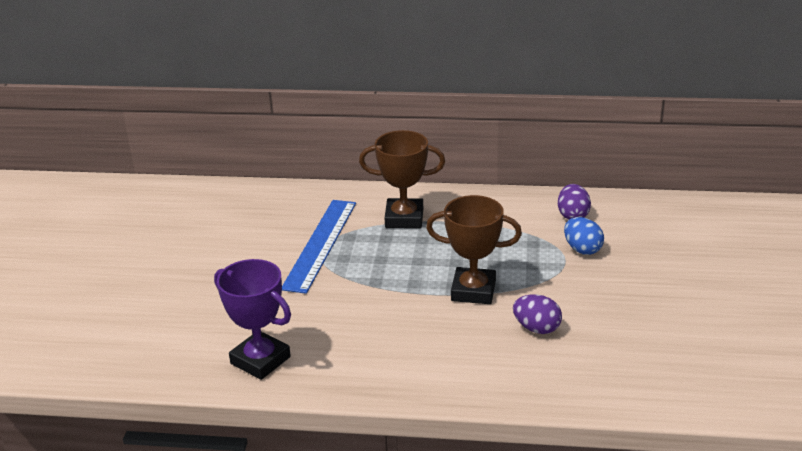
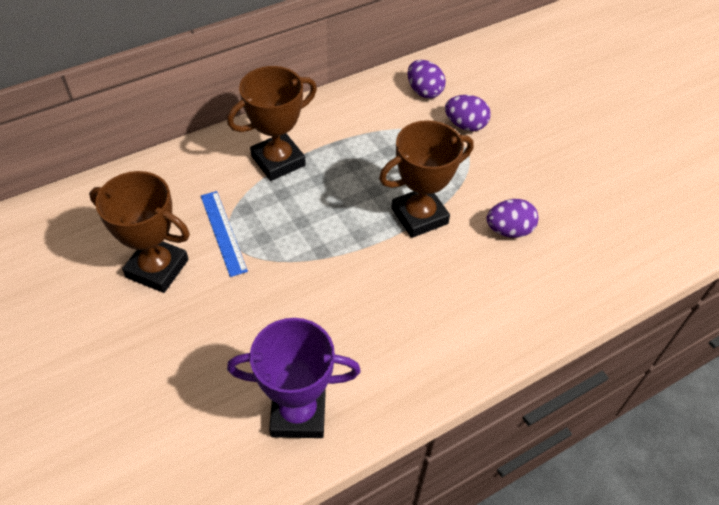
camera: 40 degrees left, 20 degrees up
(257, 247) = (157, 268): none -> brown trophy
(320, 244) = (223, 232): blue ruler -> blue ruler, size x0.58
(582, 249) = (465, 125): blue egg -> purple egg

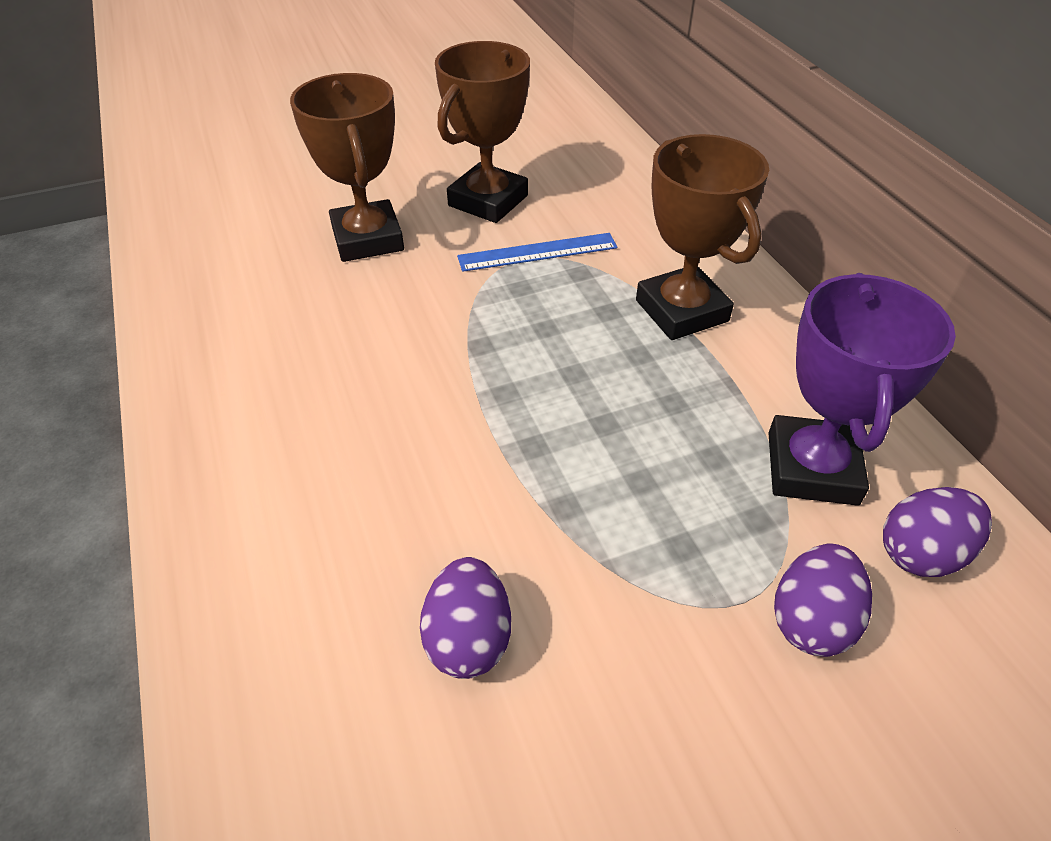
camera: 100 degrees right, 5 degrees down
(298, 413) = (223, 305): purple trophy -> purple trophy (812, 468)
(419, 216) = (534, 482): brown trophy -> brown trophy (367, 239)

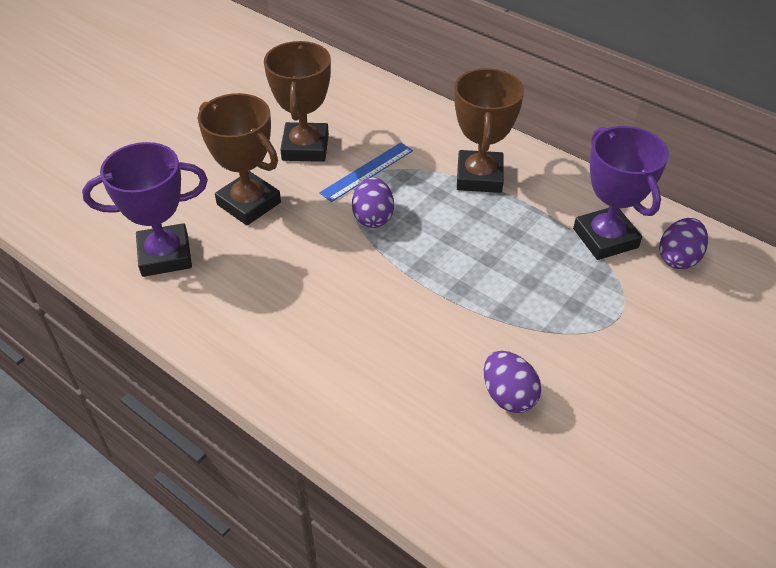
camera: 30 degrees left, 0 degrees up
(228, 261) = (165, 255): none -> purple trophy
(681, 311) = (479, 177): brown trophy -> brown trophy turned 60 degrees clockwise
(811, 620) = (652, 311): purple egg -> purple egg (373, 217)

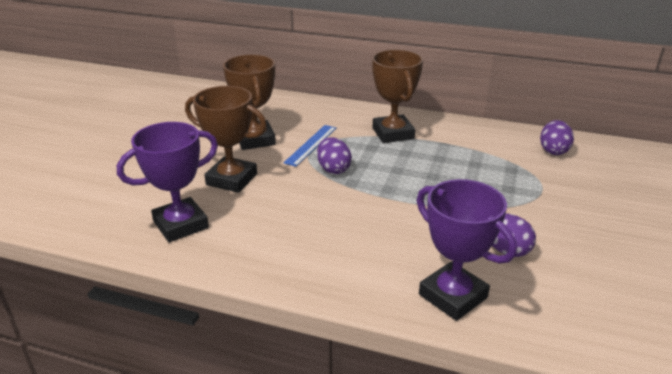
camera: 20 degrees left, 15 degrees down
(605, 238) = (500, 149): purple trophy -> purple trophy (453, 296)

